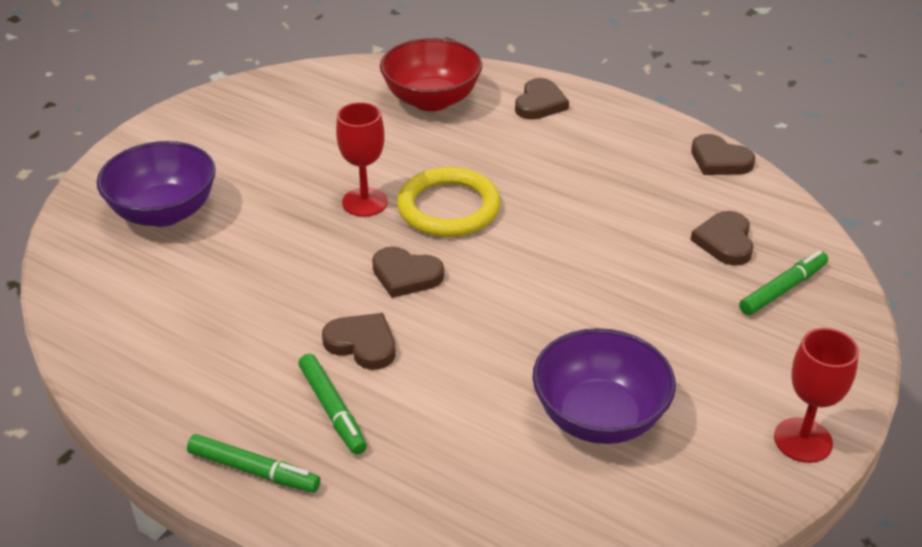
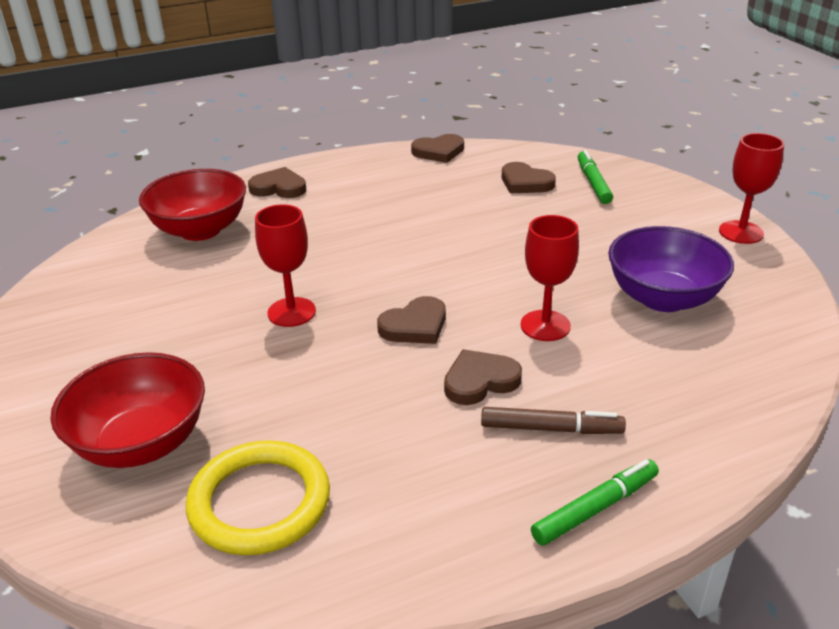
camera: 55 degrees left, 5 degrees down
(164, 212) = (141, 443): purple bowl -> red bowl
(332, 410) = (551, 429): green marker -> brown marker
(448, 208) = (353, 274): yellow ring -> yellow ring (260, 502)
(476, 352) = (545, 326): none -> red goblet
(540, 103) = (279, 188): brown heart -> brown heart turned 45 degrees counterclockwise

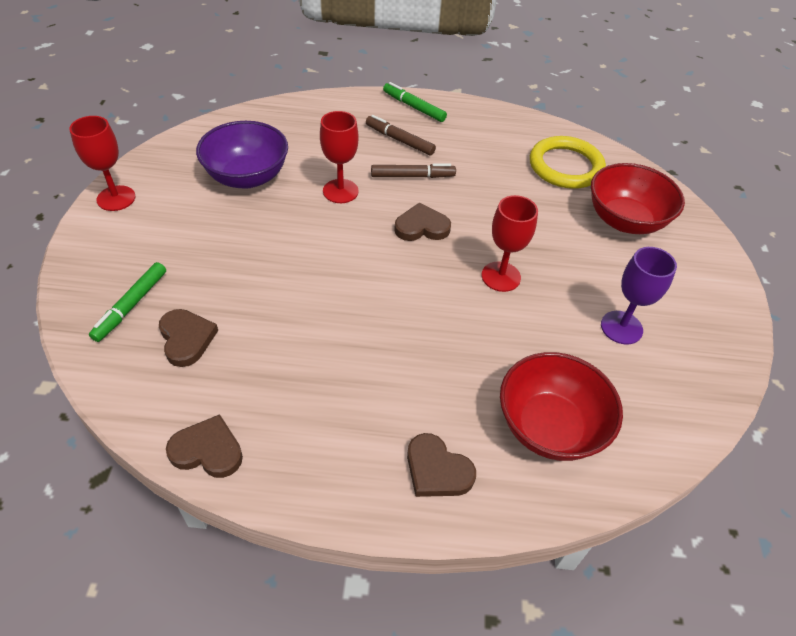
camera: 155 degrees left, 15 degrees up
(140, 315) = (621, 327): none -> purple goblet
(480, 381) = (412, 176): brown heart -> brown marker
(595, 508) = (414, 107): green marker -> green marker turned 45 degrees clockwise

